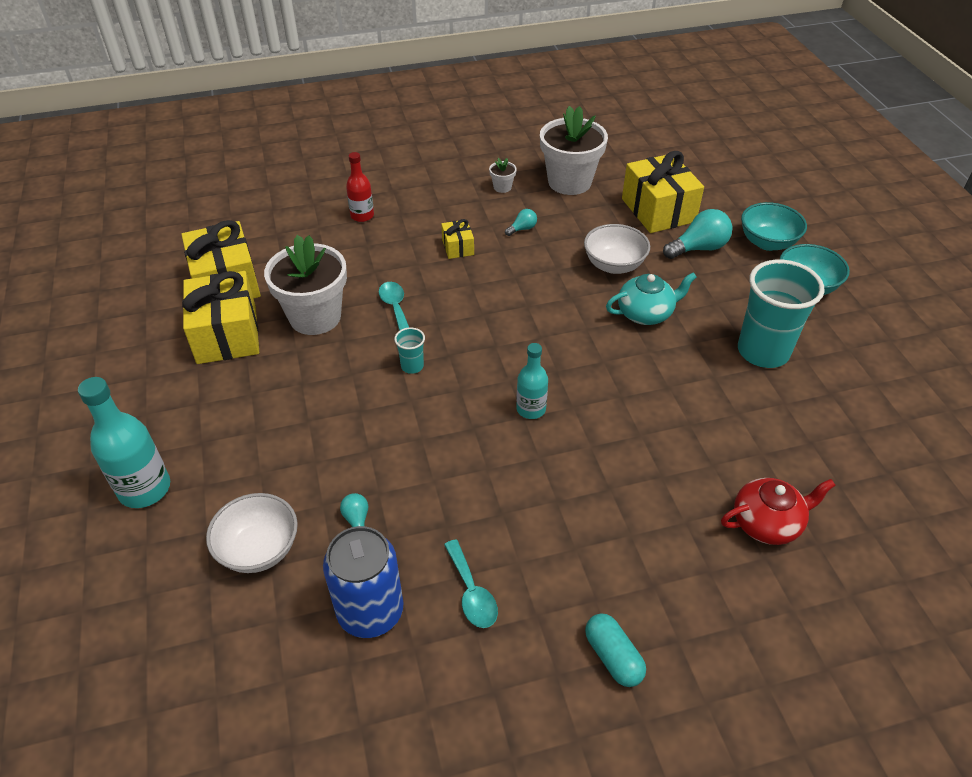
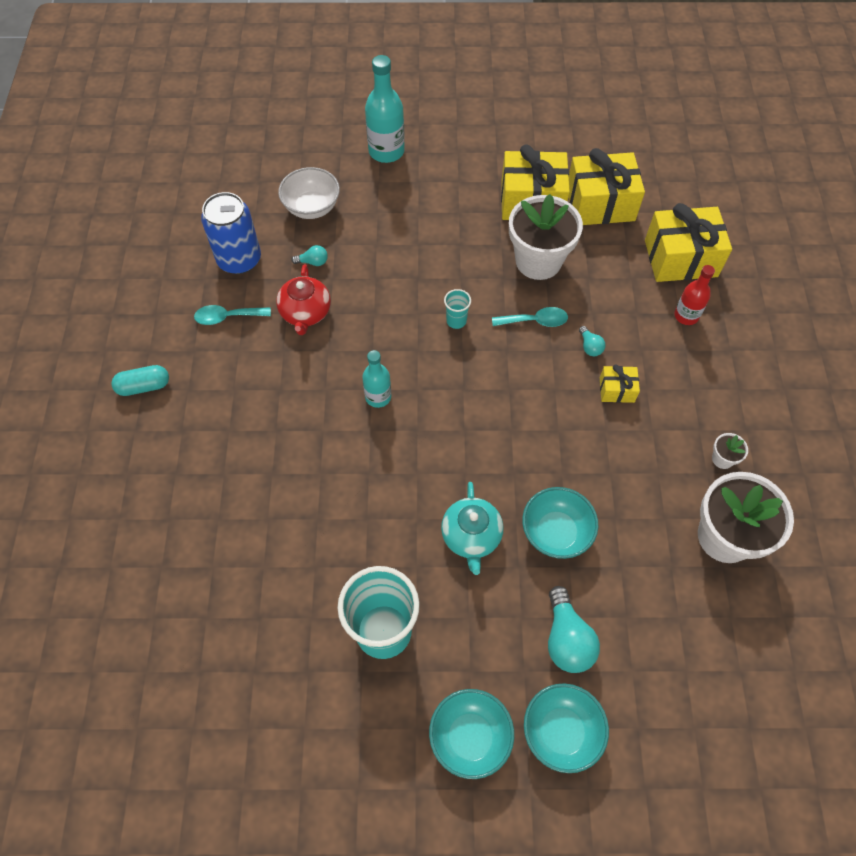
camera: 105 degrees right, 15 degrees up
(522, 229) = (638, 458): turquoise light bulb -> turquoise light bulb (590, 347)
(614, 265) = (556, 532): white bowl -> turquoise bowl
(658, 210) = (650, 622): yellow gift -> yellow gift (680, 258)
(767, 523) = (196, 536): red teapot -> red teapot (305, 313)

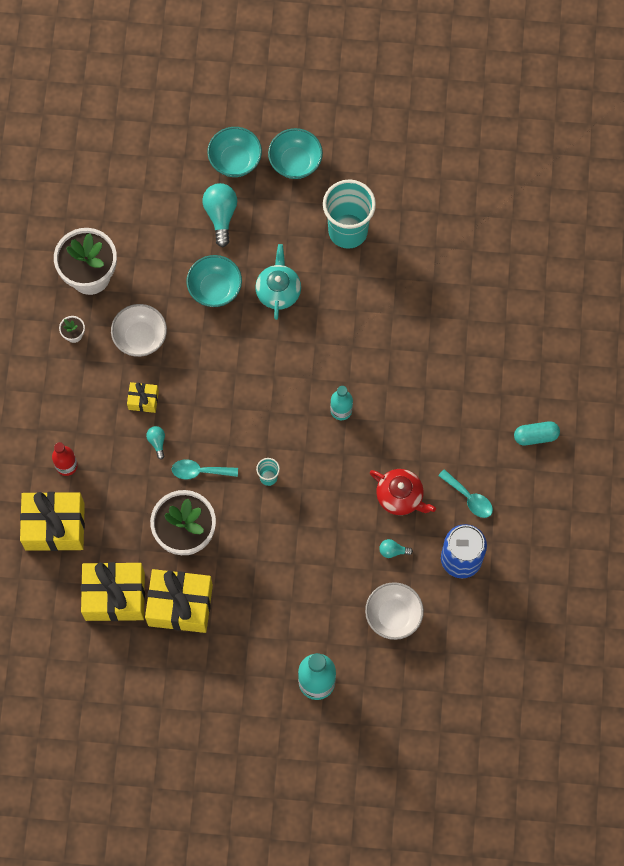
camera: 175 degrees left, 10 degrees up
(227, 317) = (469, 498): turquoise spoon -> turquoise spoon turned 45 degrees clockwise
(305, 313) = (400, 496): red teapot -> red teapot turned 120 degrees clockwise
(638, 462) = (140, 337): none -> white bowl

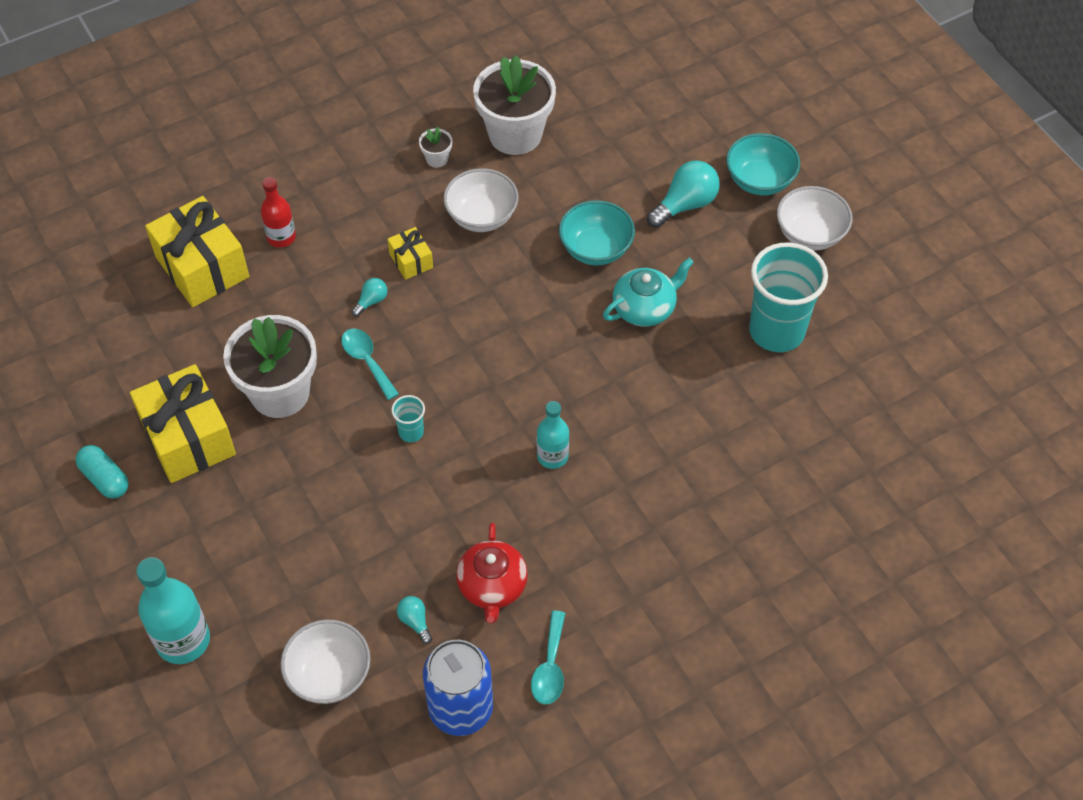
camera: 55 degrees right, 15 degrees down
(115, 596) = (157, 368): yellow gift -> none
(295, 162) = (810, 234): turquoise bowl -> white bowl
(535, 436) = (694, 694): turquoise capsule -> turquoise capsule (105, 478)

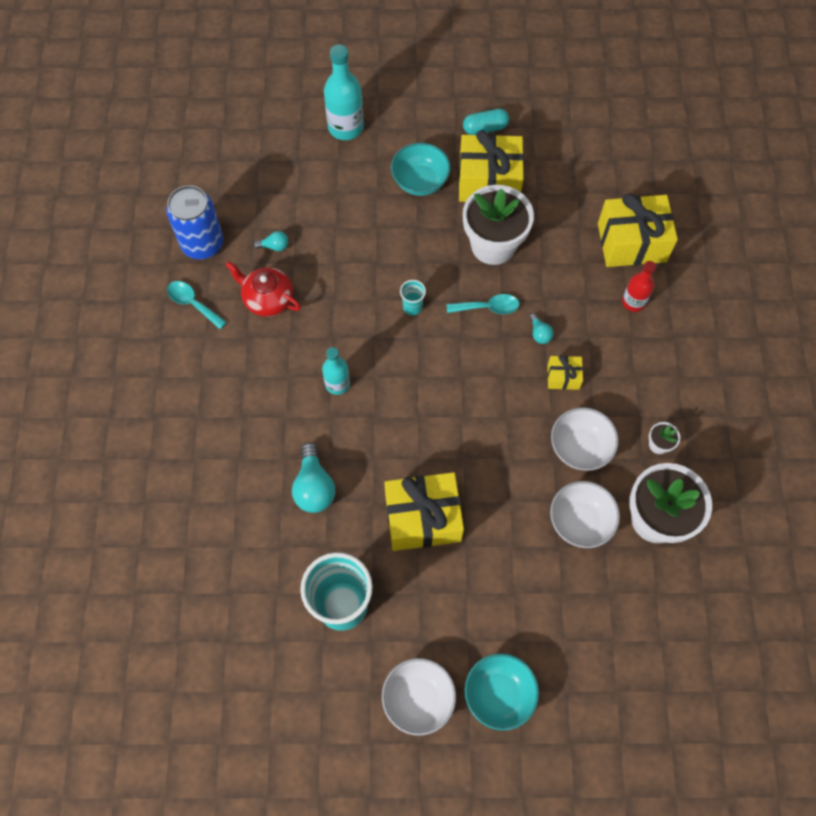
camera: 120 degrees right, 10 degrees up
(329, 674) = (272, 188): white bowl -> white bowl (580, 521)
(595, 249) = (500, 514): turquoise bowl -> turquoise bowl (420, 181)
(645, 308) = (423, 518): turquoise teapot -> yellow gift
(685, 205) = (507, 612): turquoise light bulb -> turquoise light bulb (314, 487)

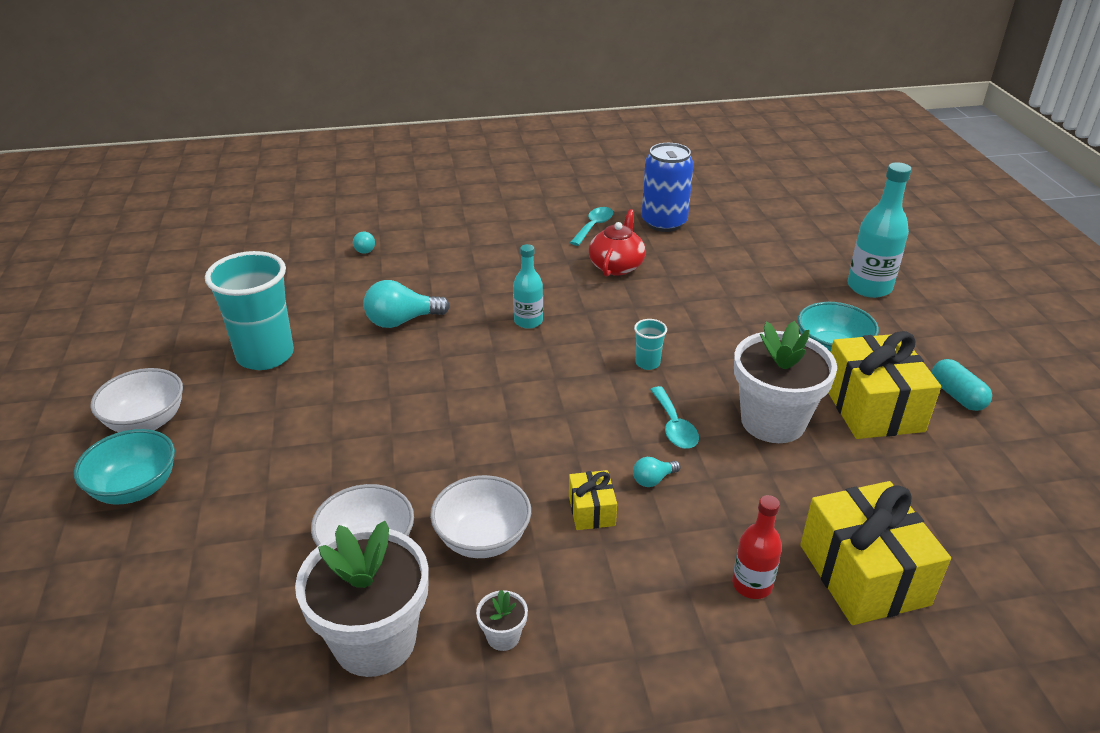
camera: 80 degrees right, 30 degrees down
(274, 246) = (682, 262): turquoise light bulb -> turquoise light bulb (365, 249)
(423, 518) = (368, 401): yellow gift -> none

